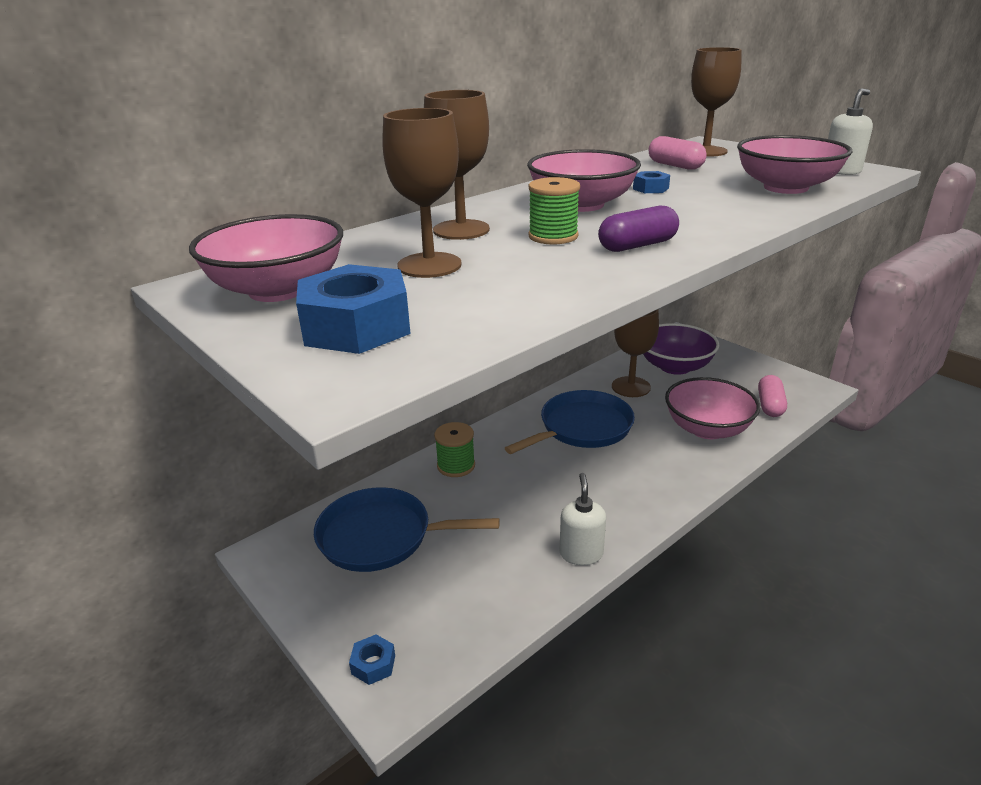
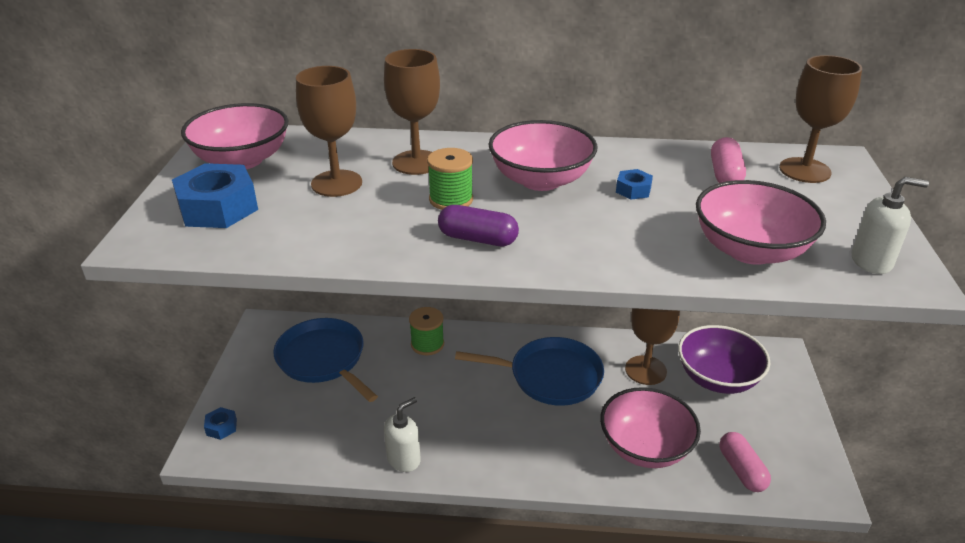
camera: 45 degrees right, 5 degrees up
(770, 405) = (741, 470): pink capsule -> pink capsule turned 75 degrees counterclockwise

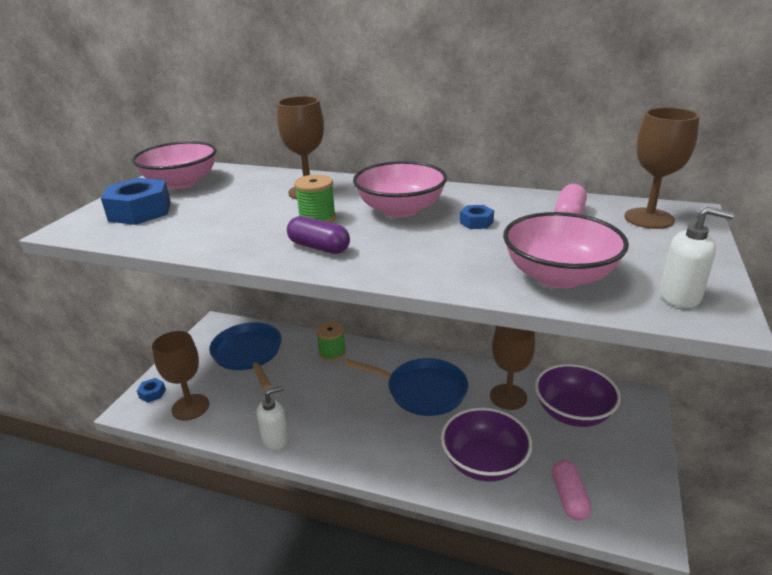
camera: 15 degrees right, 5 degrees down
(336, 183) = (237, 202): brown goblet -> brown goblet (190, 407)
(645, 447) = (484, 462): pink bowl -> purple bowl

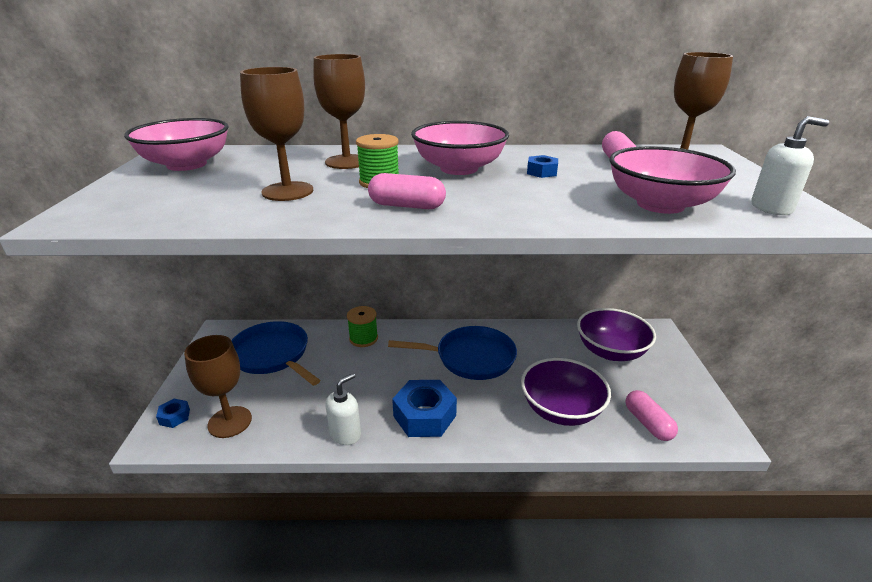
camera: 20 degrees left, 0 degrees up
(140, 211) = (156, 194): blue nut -> blue nut (424, 416)
(319, 247) = (407, 206): purple capsule -> pink capsule
(508, 397) = (550, 348): brown goblet -> brown goblet (287, 191)

